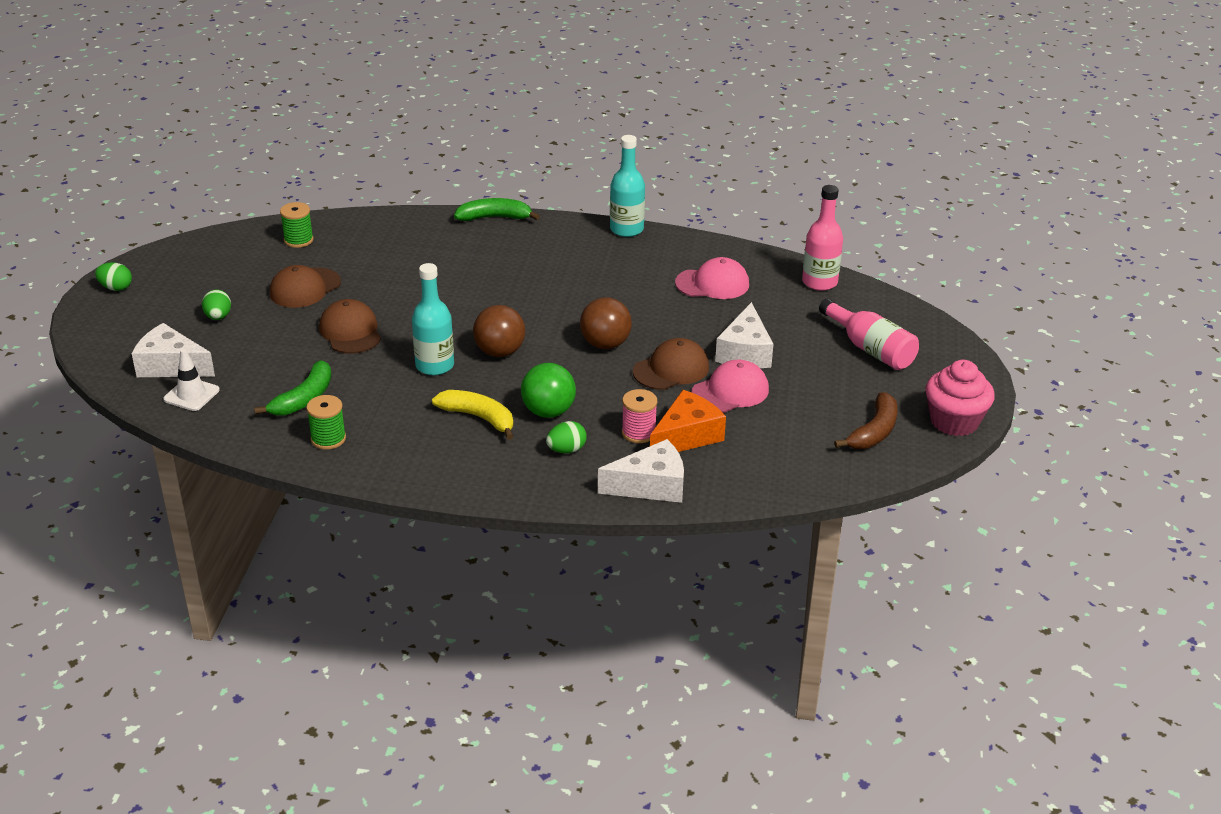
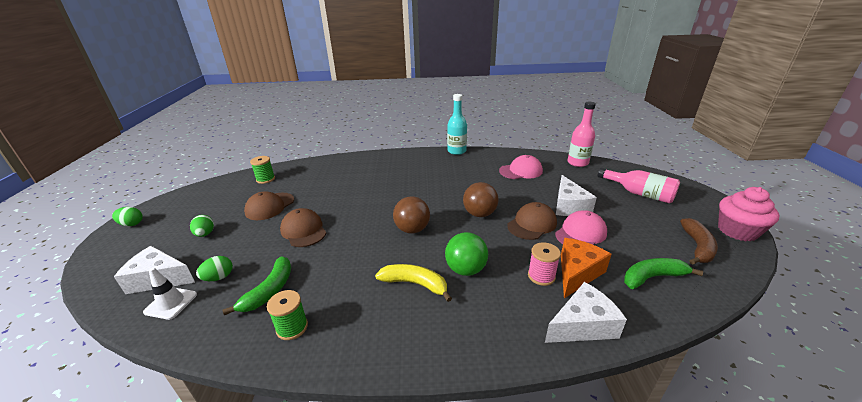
camera: 10 degrees left, 5 degrees down
(434, 365) = (369, 246): turquoise bottle -> none
(494, 217) = (381, 154): green banana -> green banana (652, 277)
(566, 450) = (496, 302): green egg -> green egg (219, 277)

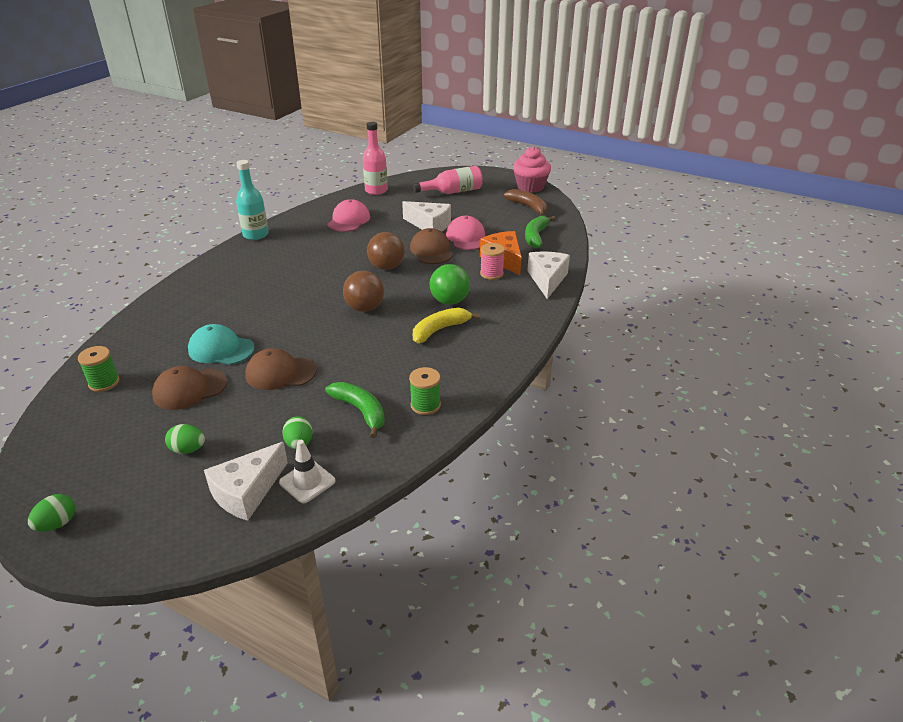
camera: 60 degrees left, 5 degrees up
(270, 206) = (190, 389): brown cap -> brown cap turned 90 degrees clockwise
(318, 197) = (221, 349): none -> turquoise cap

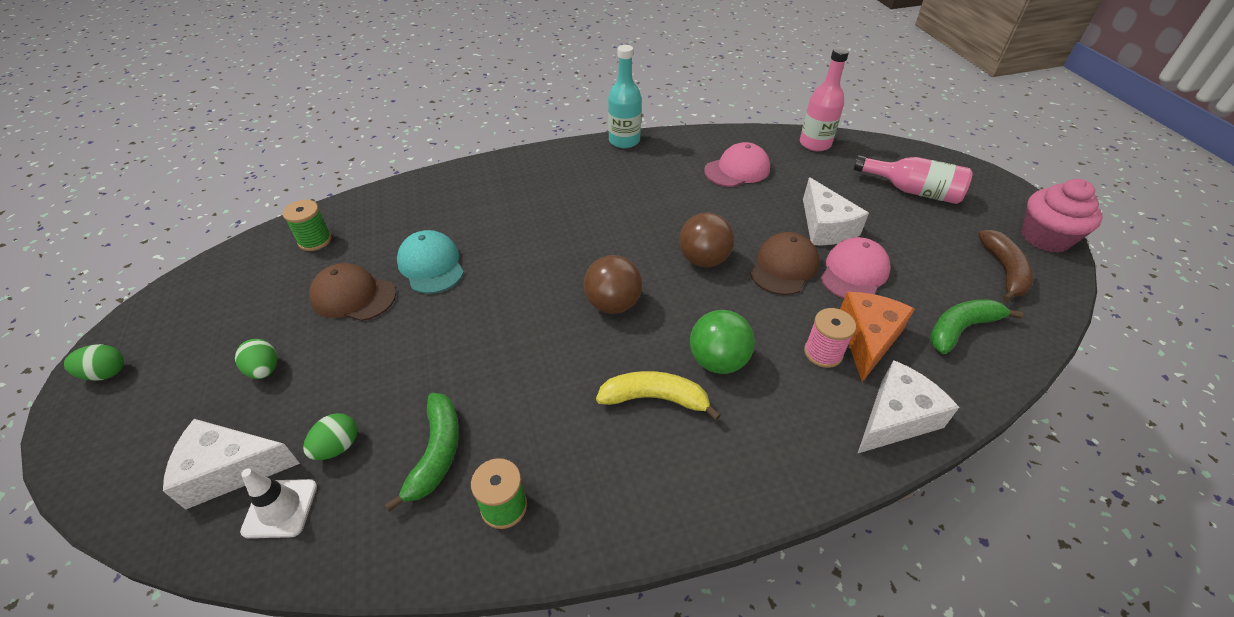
camera: 45 degrees right, 10 degrees up
(280, 373) = (437, 334): brown cap -> none

